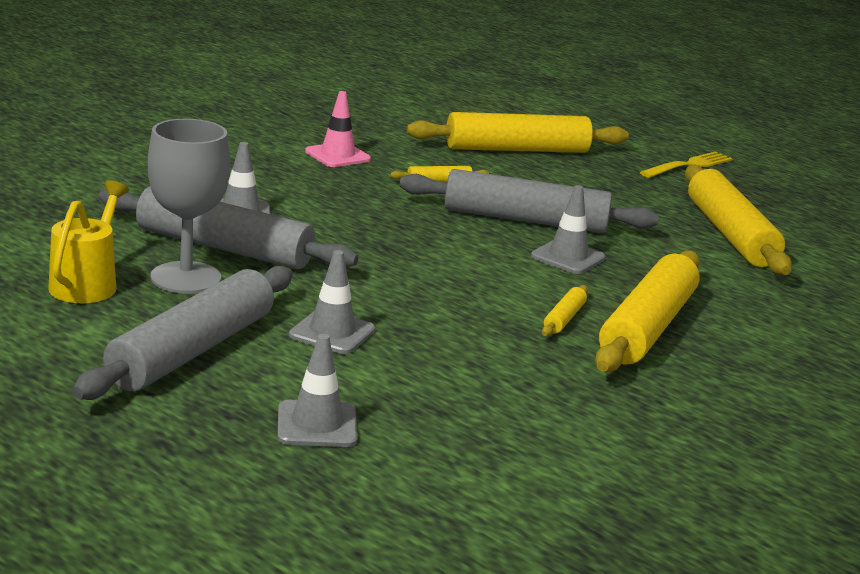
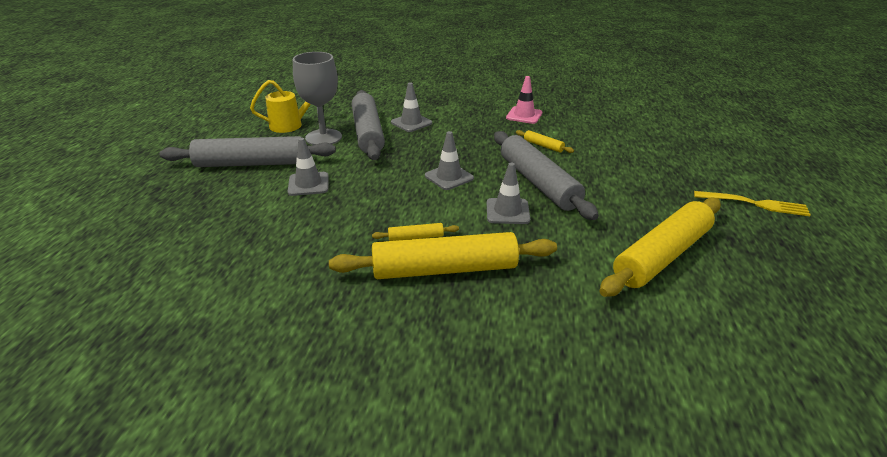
camera: 60 degrees right, 10 degrees up
(317, 425) = (204, 214): grey traffic cone -> grey traffic cone (449, 177)
(517, 150) = (639, 148): yellow rolling pin -> none

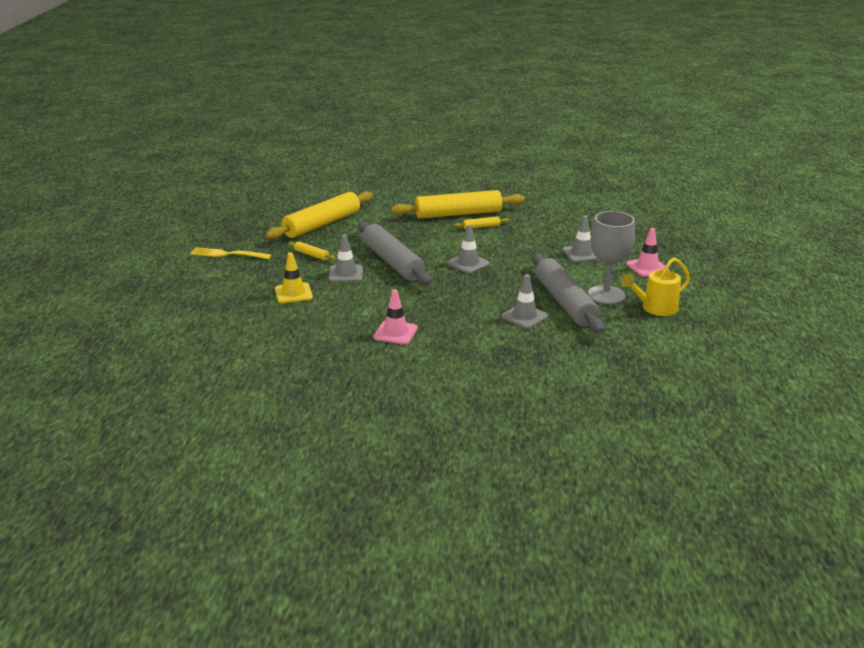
camera: 175 degrees right, 5 degrees down
(251, 164) = (647, 267): grey rolling pin -> pink traffic cone
(507, 211) = (419, 242): grey traffic cone -> grey traffic cone (346, 274)
(543, 146) = (381, 295): yellow rolling pin -> yellow rolling pin (311, 255)
(633, 151) = (293, 293): none -> yellow traffic cone

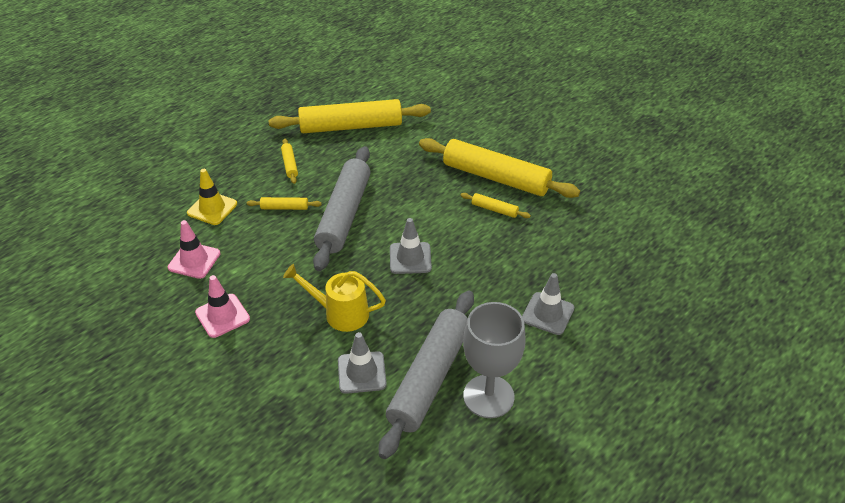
camera: 40 degrees right, 15 degrees up
(227, 254) = (227, 126): yellow fork -> none
(346, 274) = (284, 207): grey traffic cone -> yellow rolling pin
(647, 267) = (596, 382): pink traffic cone -> pink traffic cone (194, 260)
(655, 308) = (514, 455): yellow watering can -> yellow watering can (339, 313)

